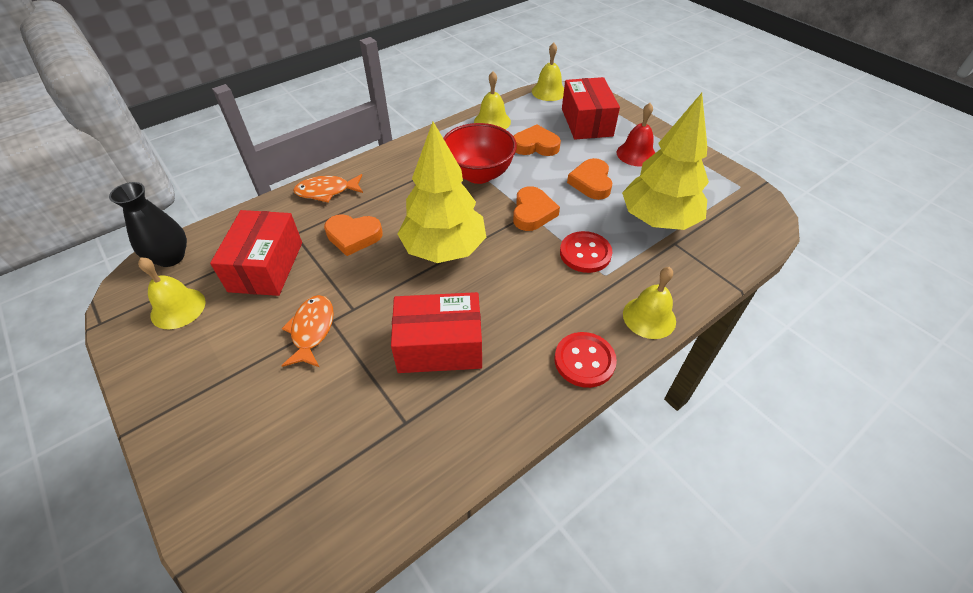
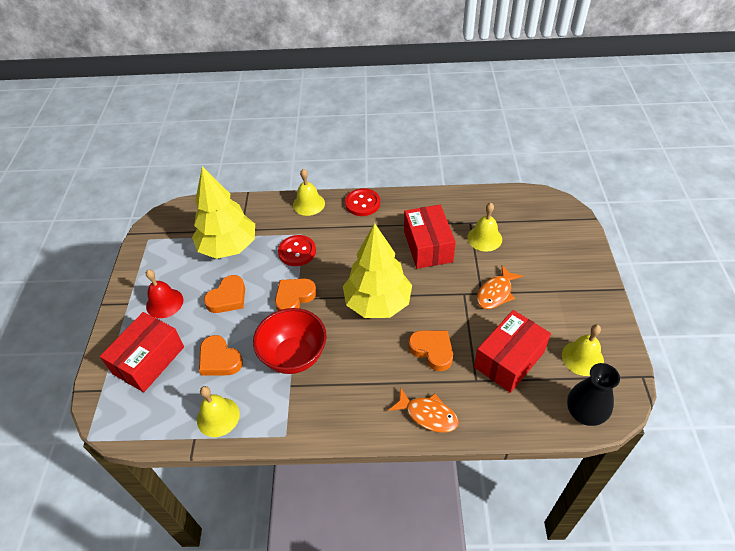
camera: 140 degrees left, 0 degrees up
(439, 346) = (428, 246): red box -> red box turned 45 degrees clockwise
(548, 91) = (121, 427): yellow bell -> yellow bell (484, 238)

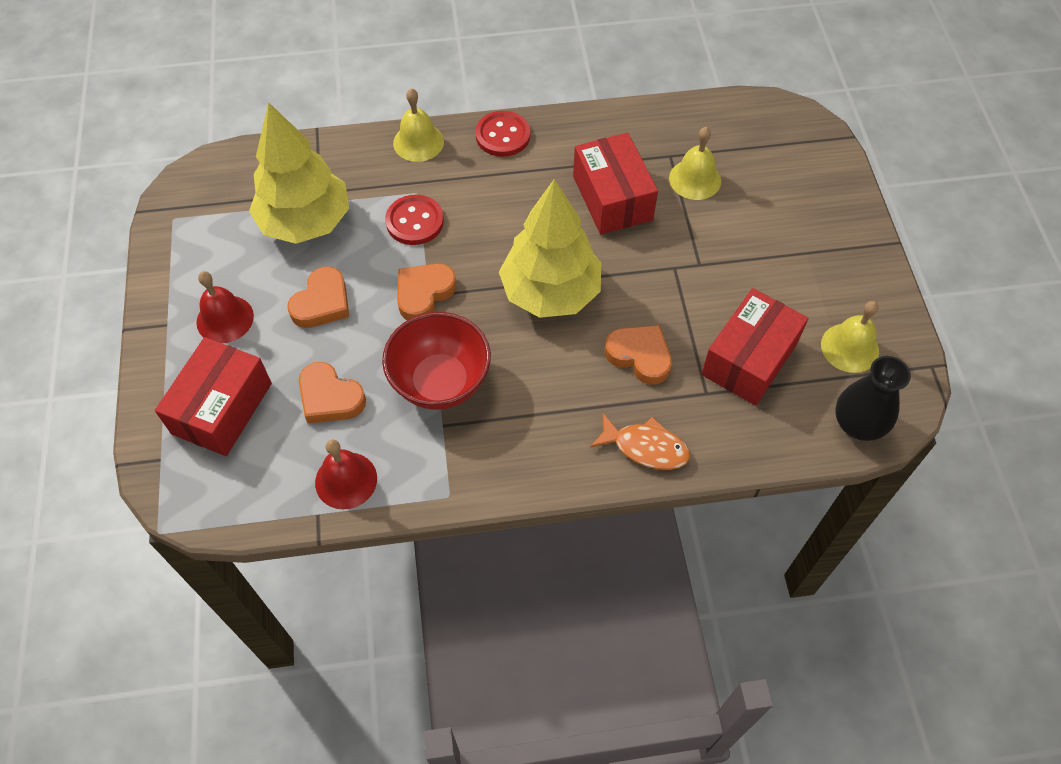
camera: 10 degrees left, 10 degrees up
(218, 417) = (346, 480): yellow bell -> red bell
(496, 293) = (720, 263): orange fish -> none

